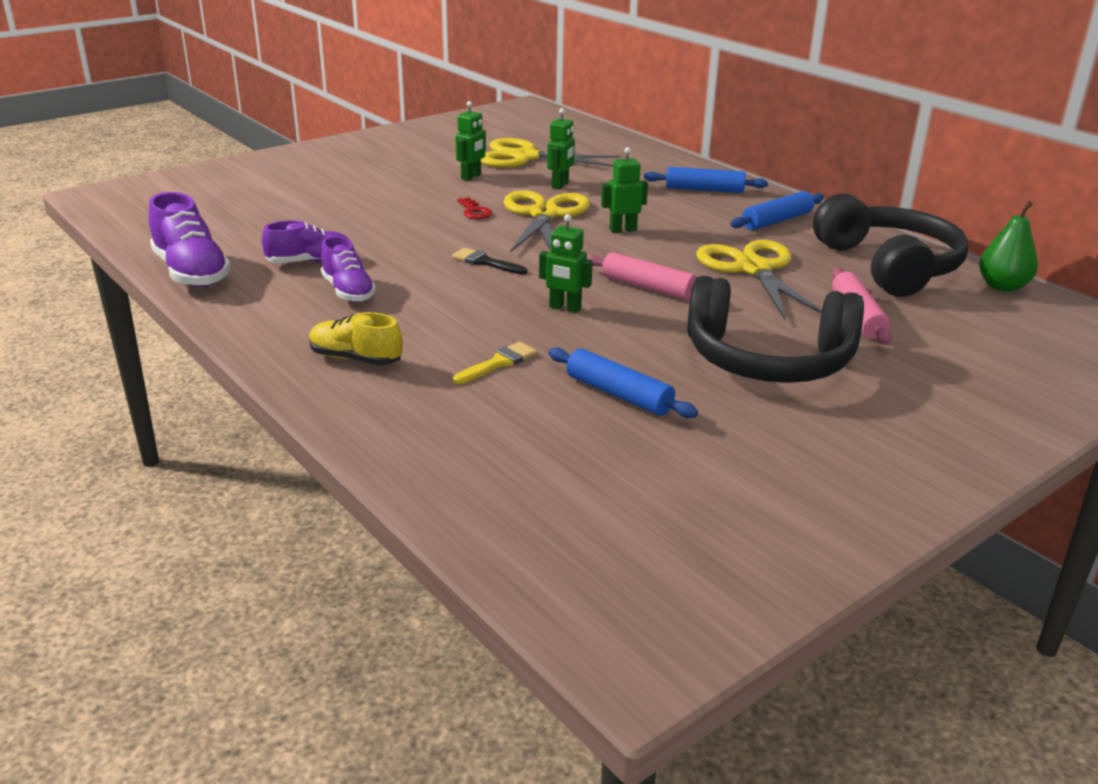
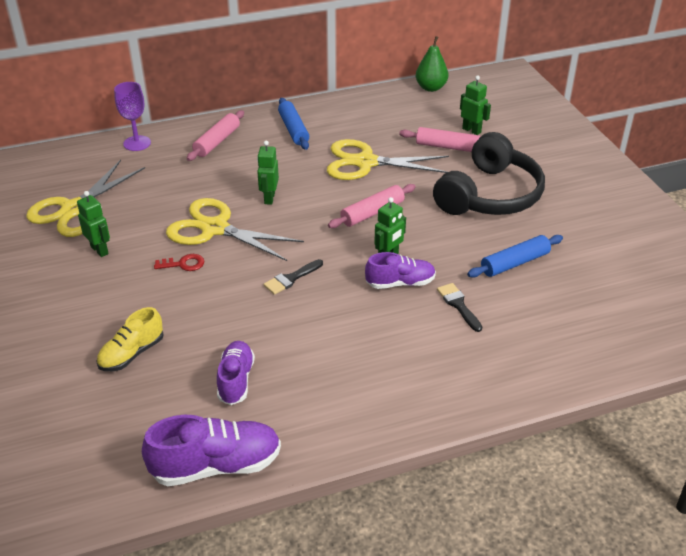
camera: 70 degrees left, 10 degrees up
(348, 291) = (308, 364): purple shoe -> purple shoe (400, 283)
(355, 359) = (428, 375): yellow shoe -> yellow shoe (132, 354)
(498, 363) = (458, 305): yellow brush -> black brush
(560, 185) = (157, 206): green robot -> green robot (471, 130)
(659, 159) = (137, 143): none -> purple goblet
(704, 189) = (217, 141): blue rolling pin -> pink rolling pin
(889, 266) = (386, 113): black headphones -> none

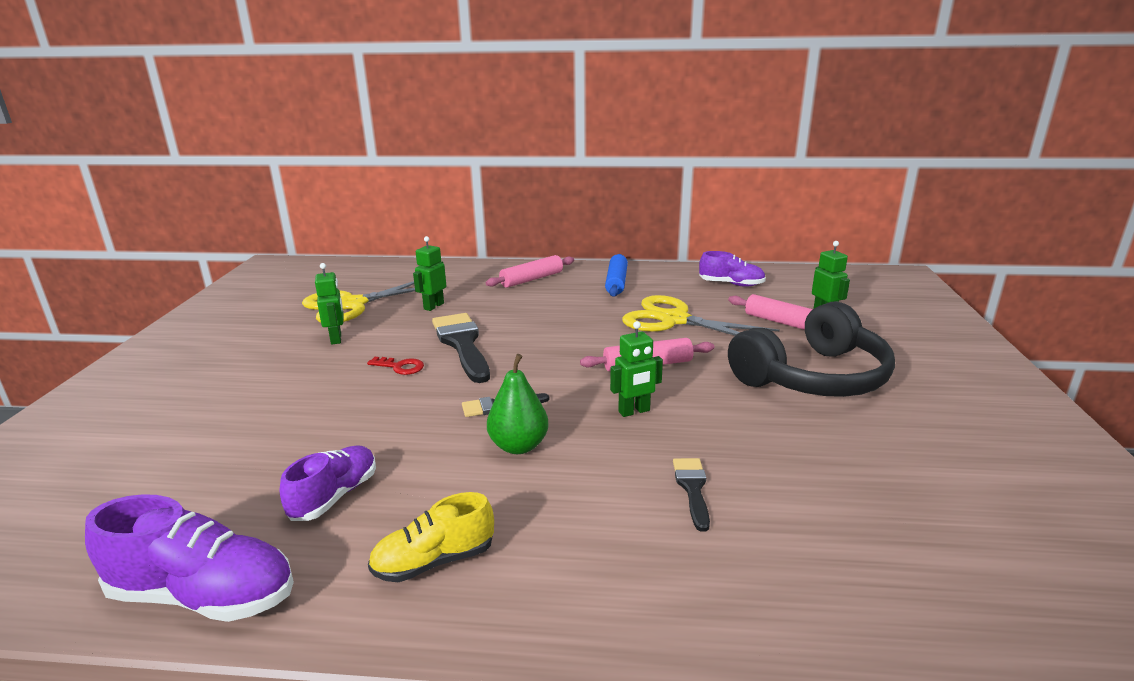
camera: 25 degrees right, 15 degrees down
(132, 354) = (260, 435): yellow shoe -> yellow shoe (434, 561)
(137, 143) = (457, 269): purple goblet -> none
(215, 229) = (462, 344): yellow scissors -> black brush
(269, 198) = (542, 330): green robot -> green robot (433, 306)
(400, 283) = (629, 442): purple shoe -> purple shoe (731, 284)
(431, 88) = (795, 273): green pear -> green pear (518, 446)
(515, 263) = (809, 458): blue rolling pin -> none

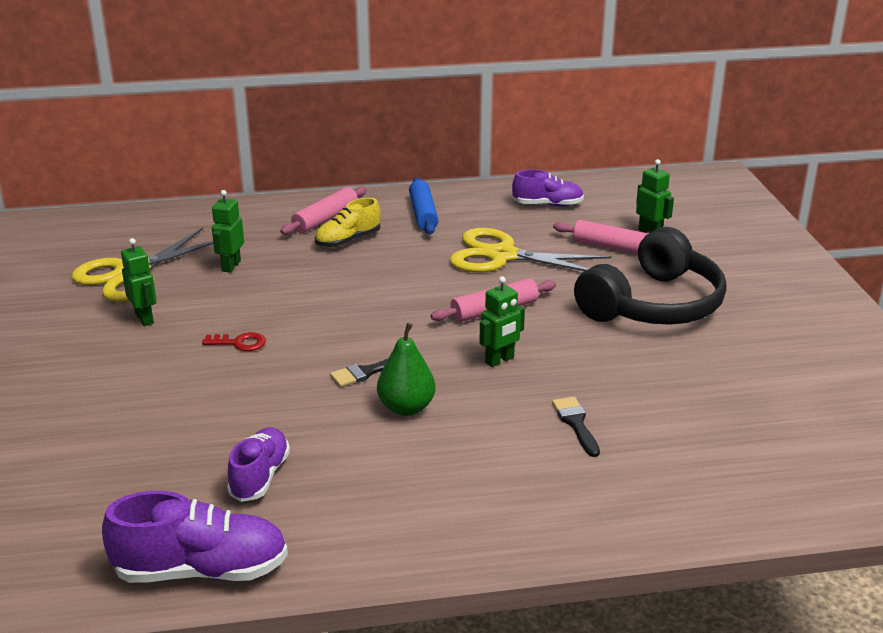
camera: 15 degrees left, 5 degrees up
(434, 561) = (384, 514): yellow shoe -> yellow shoe (348, 241)
(462, 344) = (291, 309): black brush -> none

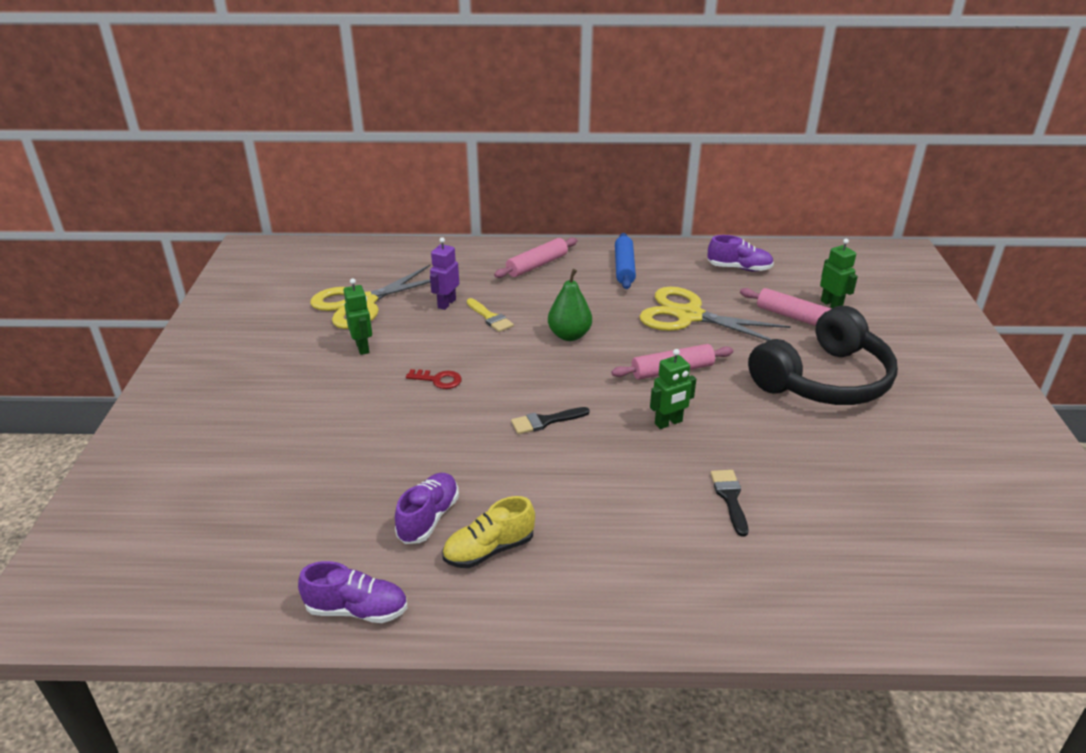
camera: 10 degrees right, 5 degrees up
(201, 570) = (357, 609): purple shoe -> purple shoe, size x0.66
(231, 266) = (446, 303): green robot -> purple robot
(284, 276) = (490, 317): none -> yellow brush
(348, 241) = (552, 288): yellow shoe -> yellow shoe (489, 550)
(406, 408) = (574, 463): green pear -> green pear (569, 335)

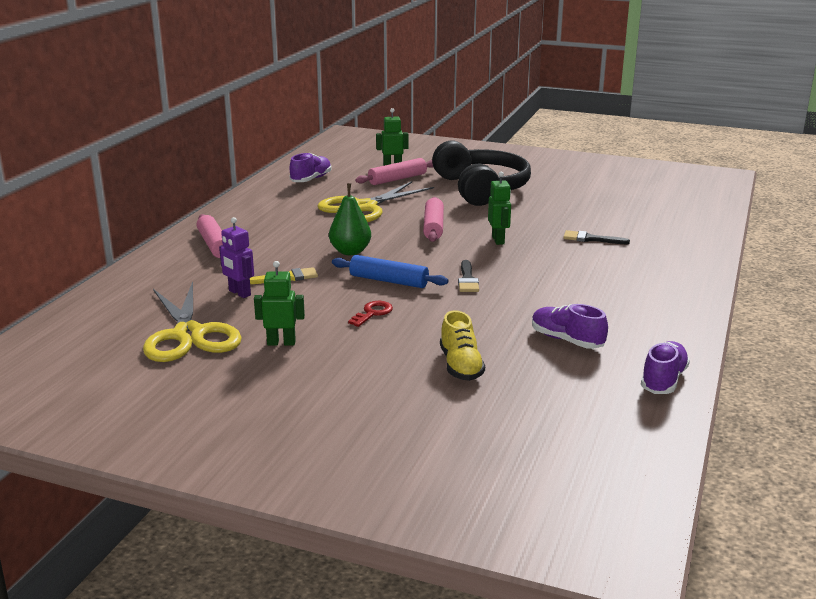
camera: 70 degrees left, 10 degrees down
(489, 550) = (613, 322): yellow shoe -> yellow shoe (460, 366)
(624, 268) = (262, 214): blue rolling pin -> blue rolling pin (388, 281)

